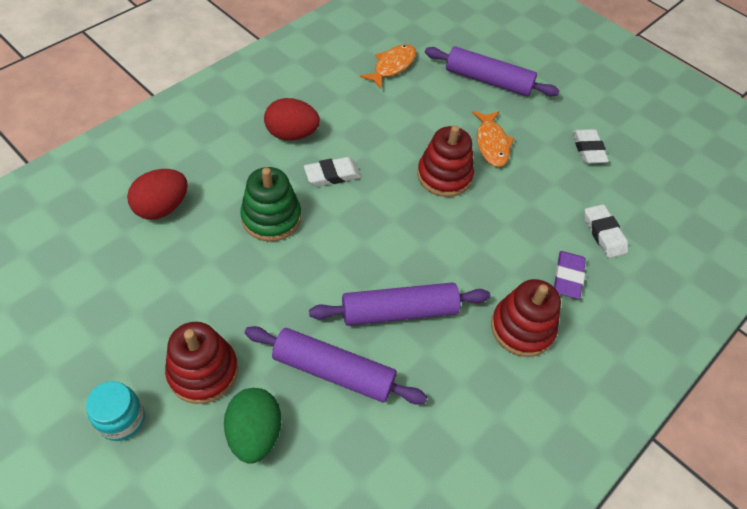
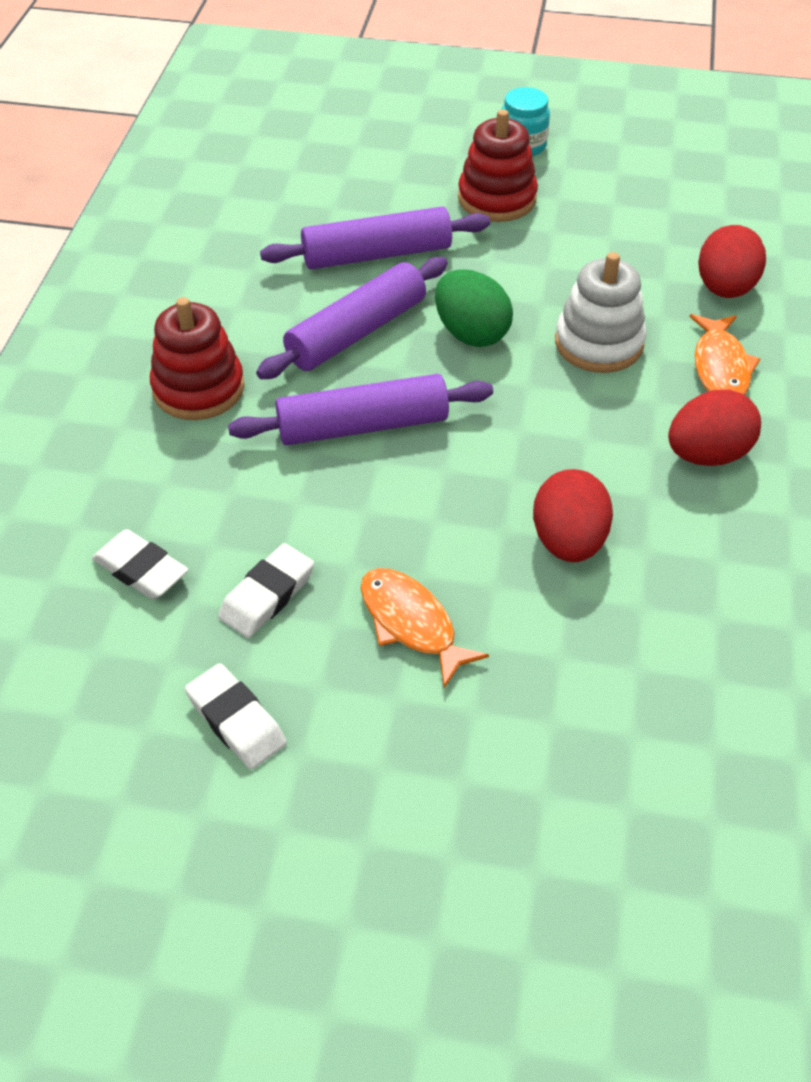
camera: 150 degrees right, 5 degrees down
(255, 433) = (403, 187): green egg -> green egg (471, 333)
(271, 218) = (598, 343): green stacking toy -> white stacking toy
(332, 175) = (590, 432): white eraser -> white eraser (267, 595)
(392, 66) = (711, 679): orange fish -> orange fish (720, 367)
(395, 136) = (568, 541): none -> red egg
(444, 176) = (440, 521): red stacking toy -> none
(488, 80) = (520, 768): purple rolling pin -> purple rolling pin (363, 426)
(567, 277) = (169, 477): purple eraser -> none

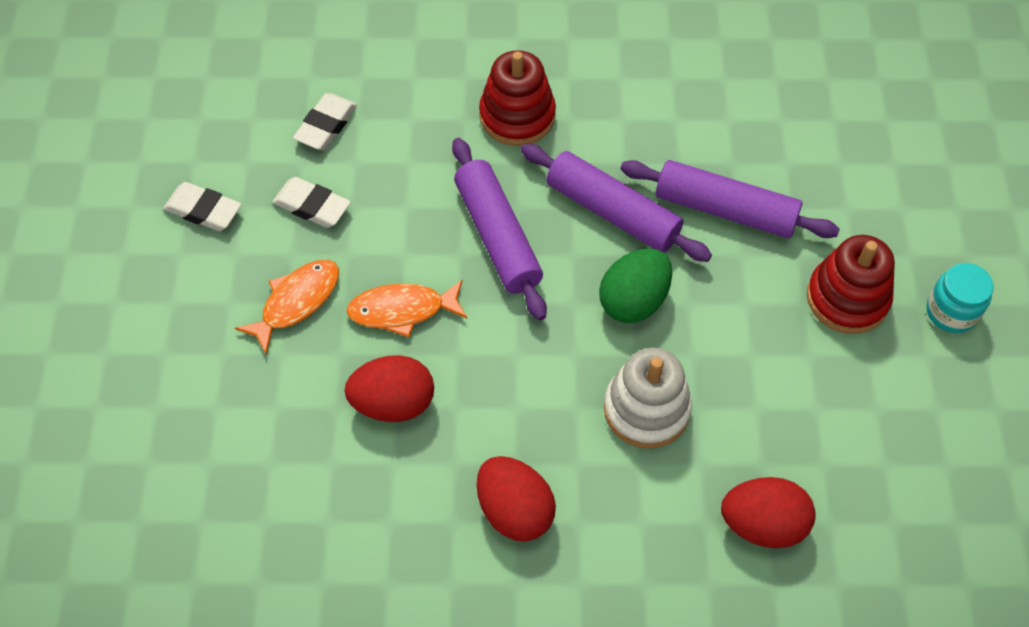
camera: 80 degrees right, 10 degrees up
(236, 720) = (203, 210): white eraser -> white eraser turned 75 degrees clockwise
(377, 254) = (725, 209): purple rolling pin -> purple rolling pin turned 45 degrees counterclockwise
(720, 367) = (638, 521): orange fish -> orange fish (402, 310)

